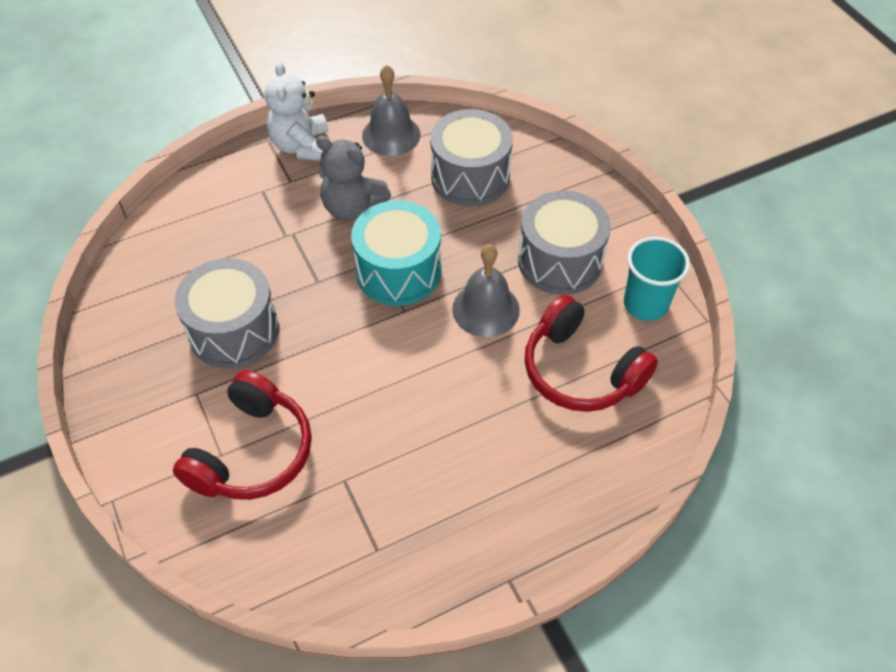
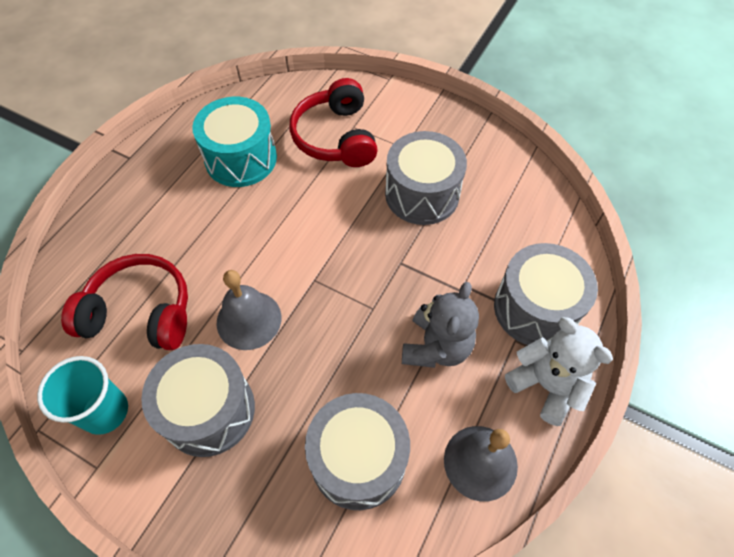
camera: 145 degrees right, 5 degrees up
(251, 190) = (535, 308): none -> grey drum
(352, 208) = (436, 347): grey teddy bear -> grey teddy bear turned 120 degrees clockwise
(398, 271) = (345, 310): turquoise drum -> turquoise drum (241, 159)

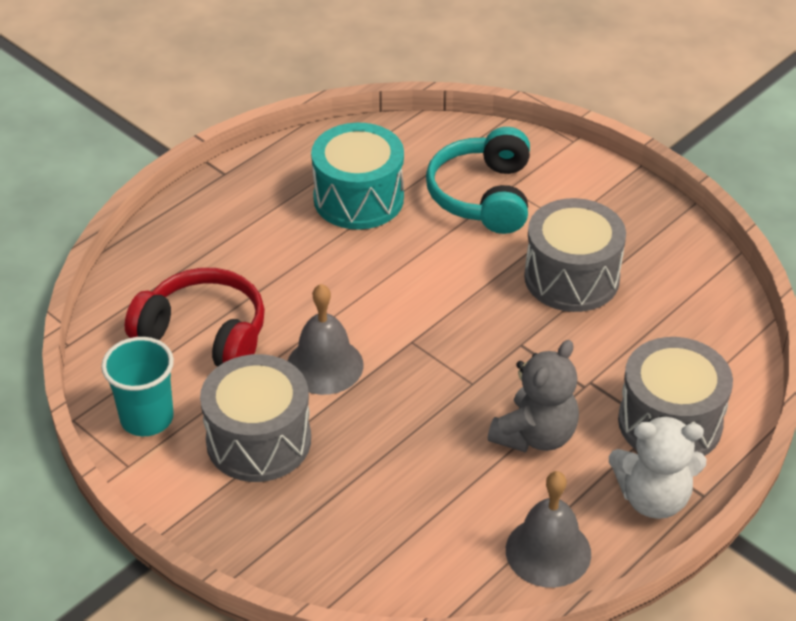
camera: 15 degrees right, 15 degrees down
(336, 137) = (483, 196): red headphones -> turquoise headphones
(358, 459) = (411, 519): grey drum -> none
(546, 385) = (653, 498): white teddy bear -> white teddy bear turned 120 degrees clockwise

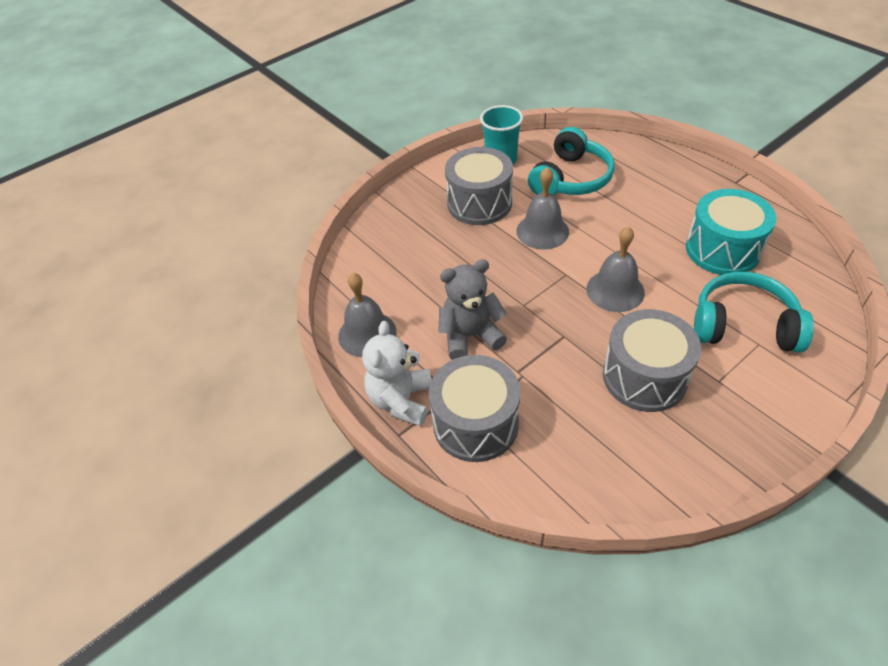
camera: 100 degrees right, 5 degrees up
(204, 334) = (570, 178): red headphones -> turquoise headphones
(437, 296) = (615, 290): none -> grey bell
(535, 435) = (470, 336): grey teddy bear -> grey teddy bear turned 120 degrees clockwise

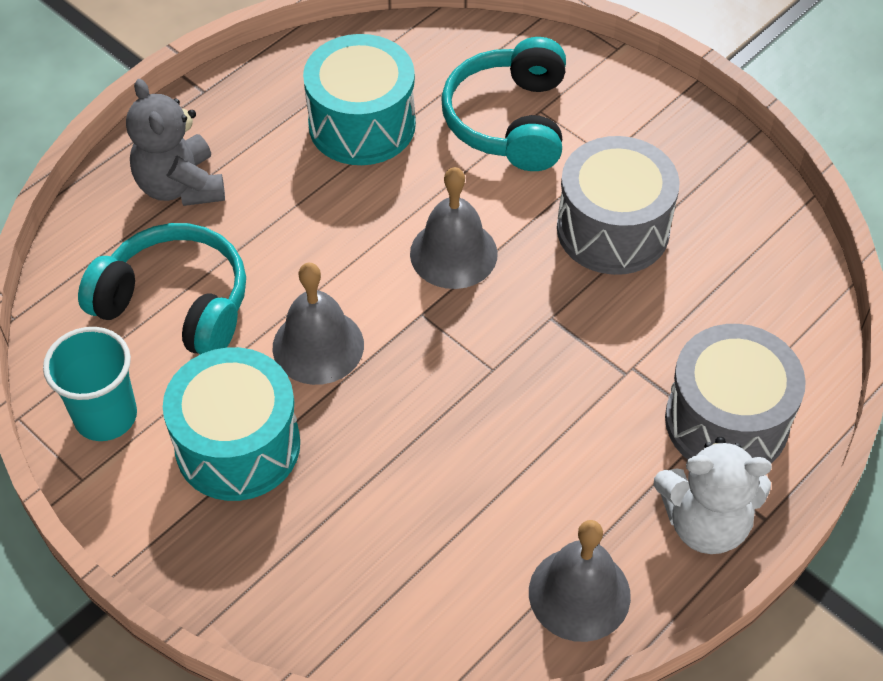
camera: 100 degrees left, 5 degrees up
(470, 336) = (566, 439): grey teddy bear -> grey teddy bear (180, 186)
(479, 203) = (238, 445): grey drum -> turquoise drum

